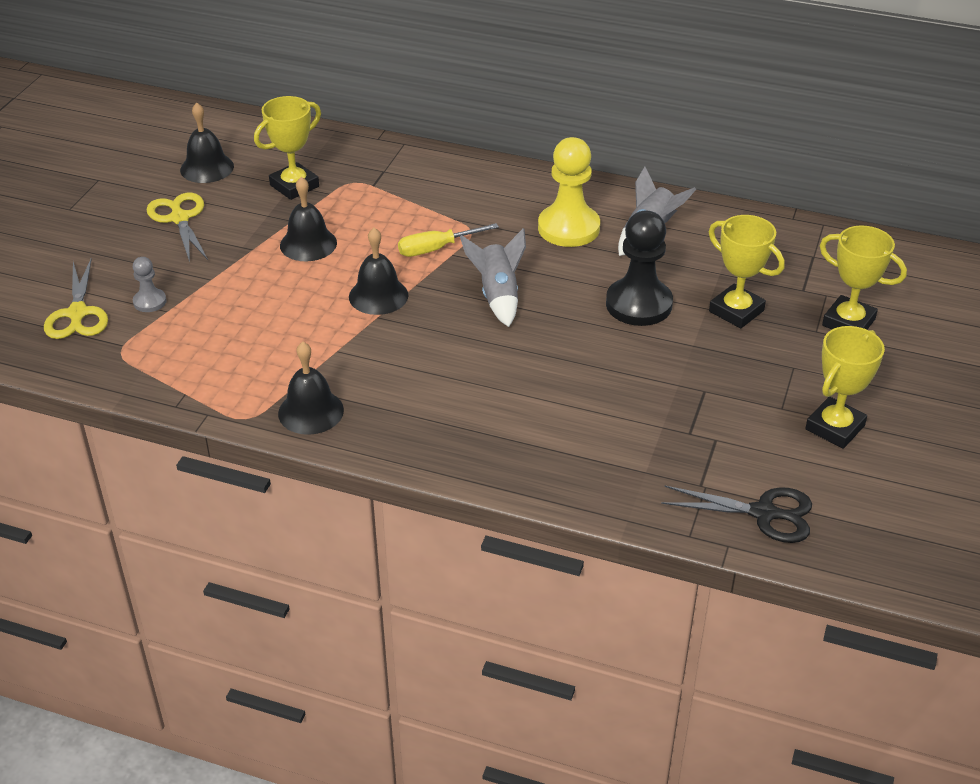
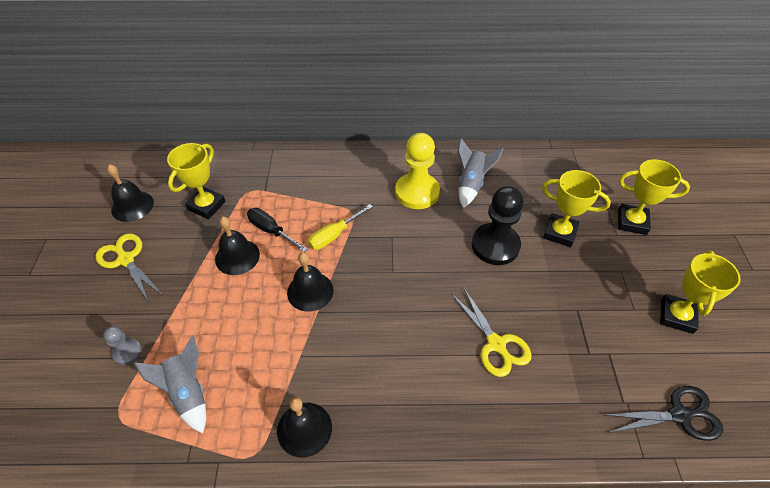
camera: 20 degrees left, 10 degrees up
(77, 313) = (66, 384): yellow scissors -> yellow scissors (496, 344)
(361, 228) = (271, 231): none -> black screwdriver
(498, 296) = (397, 266): grey rocket -> grey rocket (188, 393)

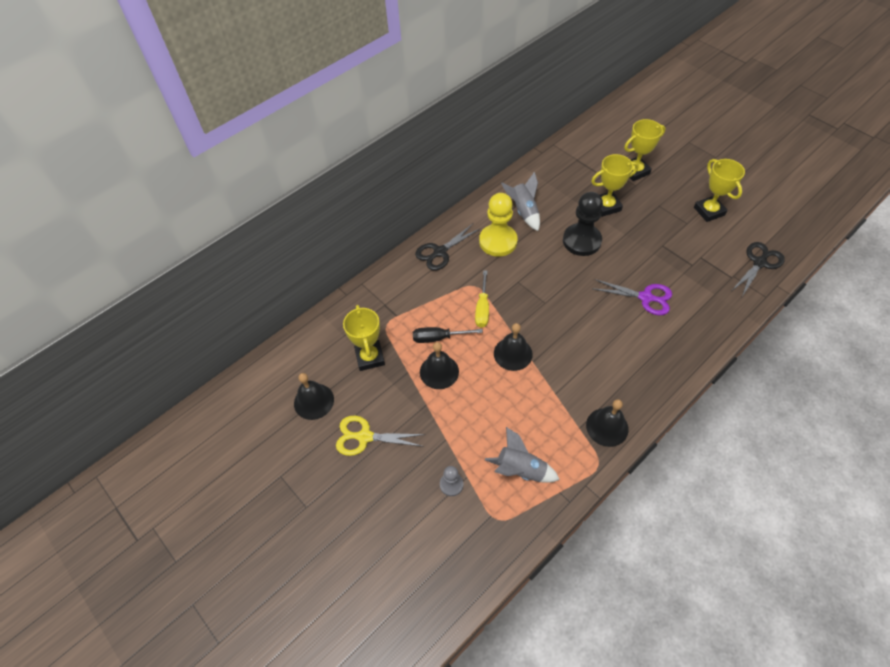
camera: 40 degrees left, 5 degrees up
(359, 167) = (440, 252): none -> black scissors
(496, 344) = (645, 297): yellow scissors -> purple scissors

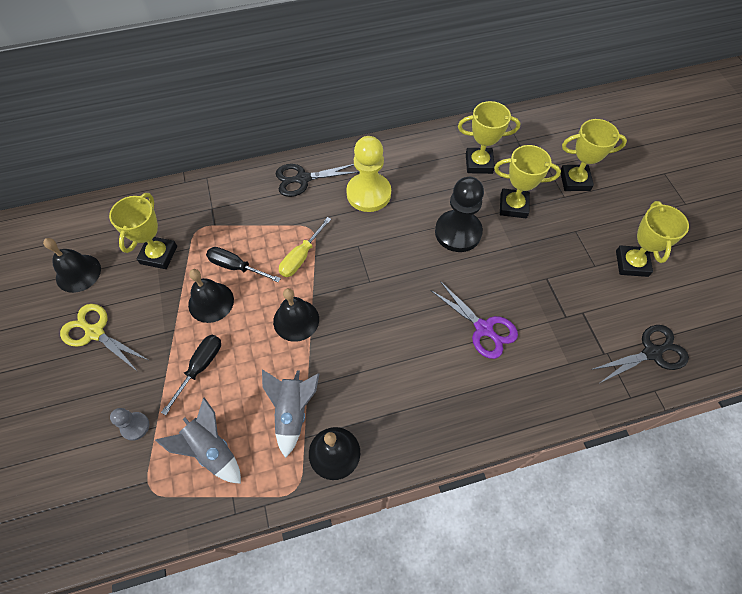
camera: 25 degrees right, 5 degrees up
(468, 420) = (200, 367): none -> black screwdriver
(523, 212) = (418, 173): grey rocket -> grey rocket (292, 412)
(561, 186) = (479, 163): none -> yellow trophy

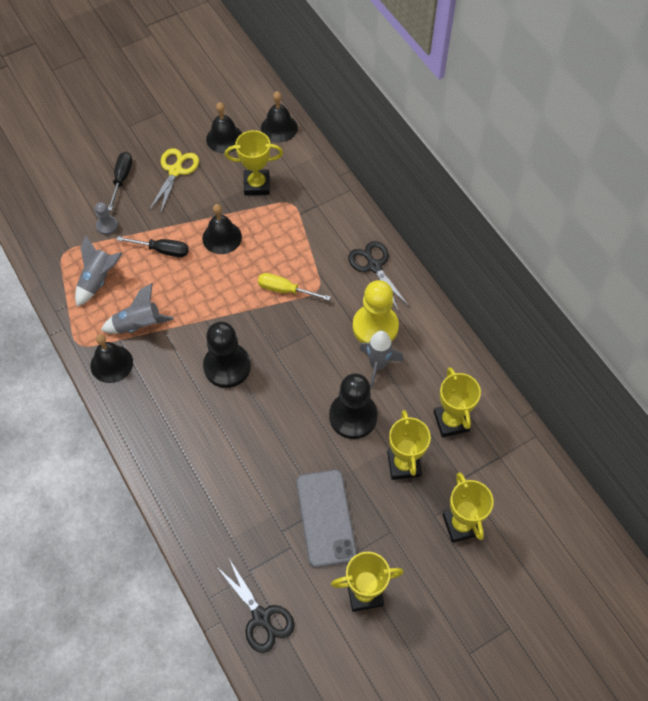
camera: 75 degrees right, 0 degrees up
(236, 267) = (261, 244): black screwdriver -> black screwdriver (122, 179)
(296, 320) = (221, 304): black bell -> black bell (279, 128)
(374, 329) = (227, 366): none -> black pawn
(410, 201) = (378, 365): none -> grey rocket
(483, 328) = (250, 457): purple scissors -> none
(557, 277) = (325, 518): none -> grey phone

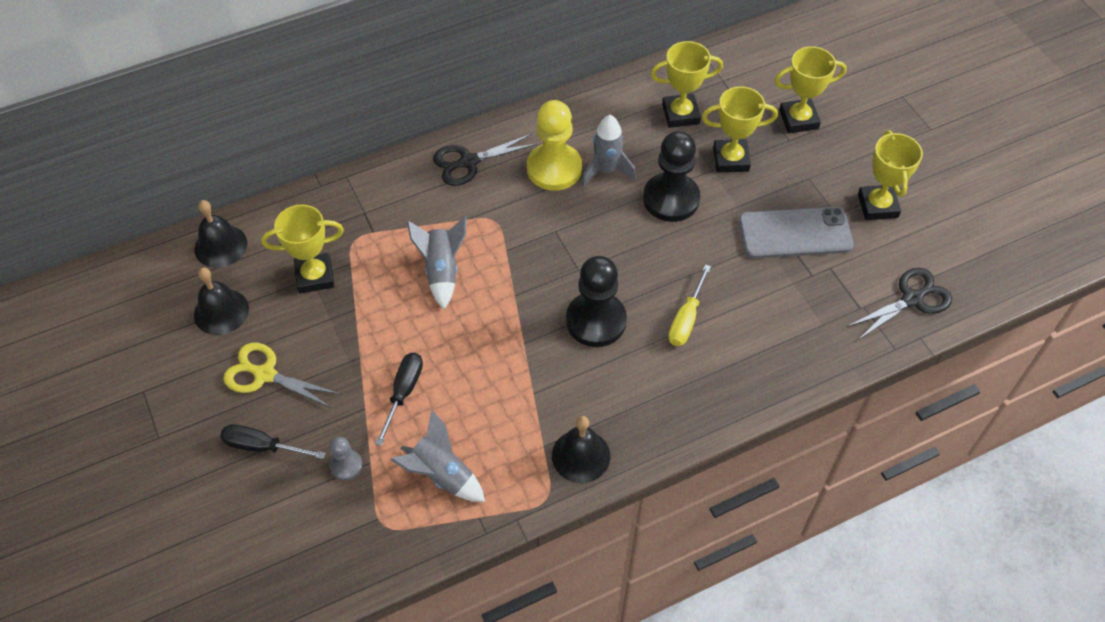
camera: 85 degrees left, 5 degrees down
(139, 325) = (523, 422): grey rocket -> grey rocket (442, 271)
(222, 237) = (395, 320): black bell -> none
(257, 185) = (315, 276): yellow trophy -> yellow trophy turned 75 degrees clockwise
(285, 290) = (490, 254): yellow screwdriver -> yellow screwdriver (686, 319)

